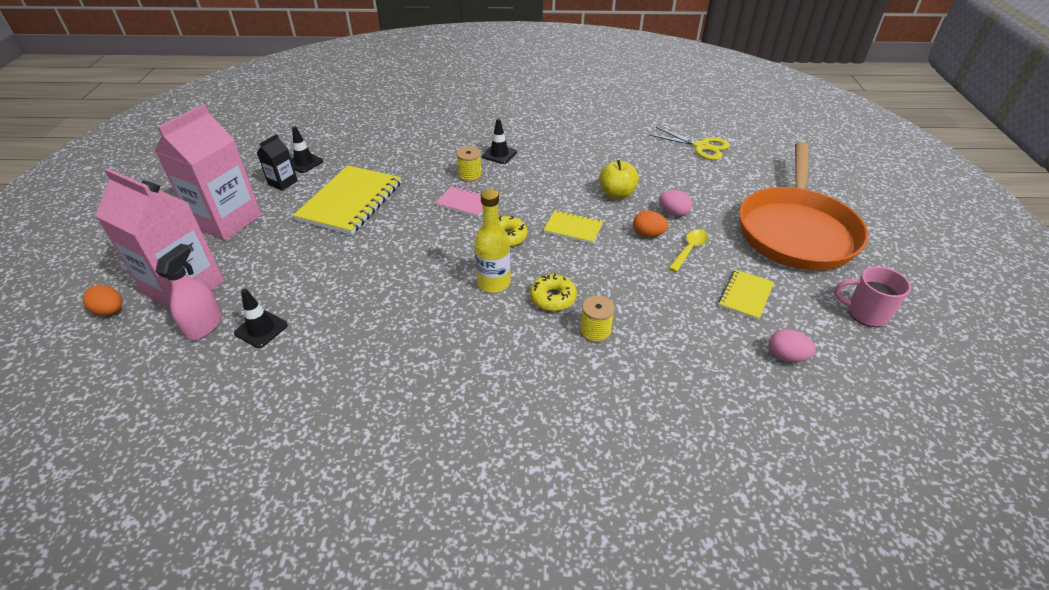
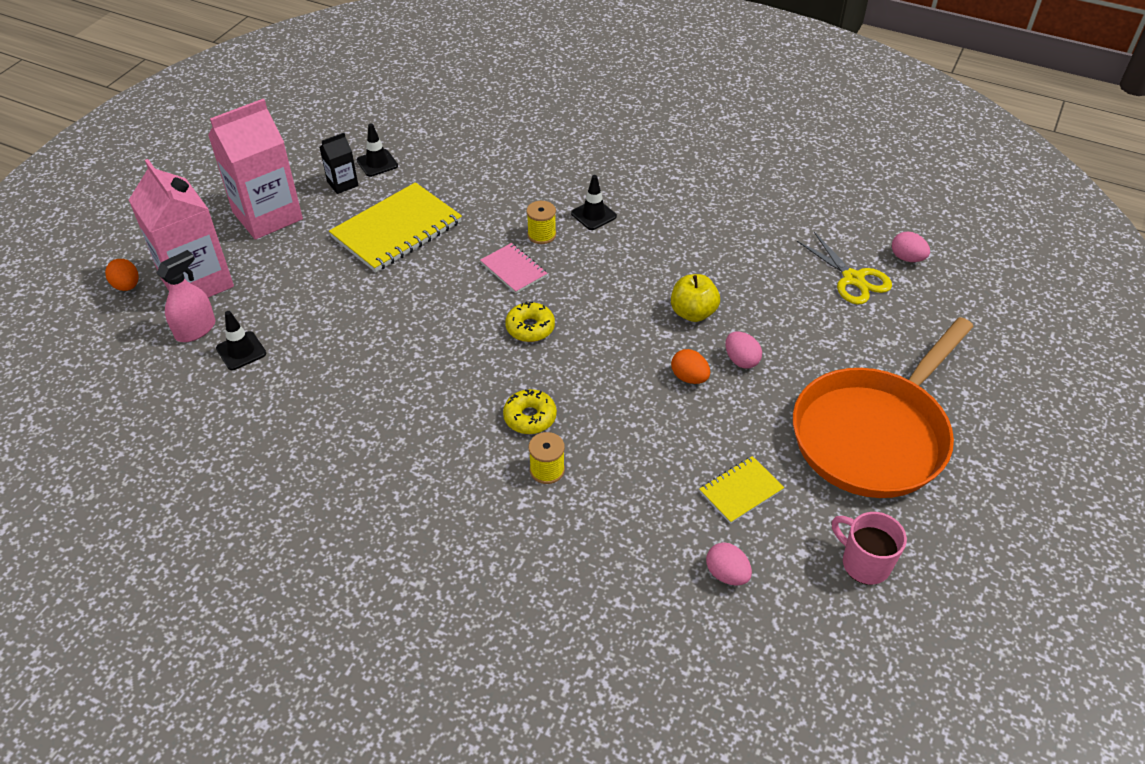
camera: 25 degrees right, 5 degrees up
(493, 283) = (481, 378): yellow bottle -> none
(573, 228) = (610, 341): yellow notebook -> none
(689, 249) = (722, 413): yellow spoon -> none
(723, 127) = (907, 258): none -> pink egg

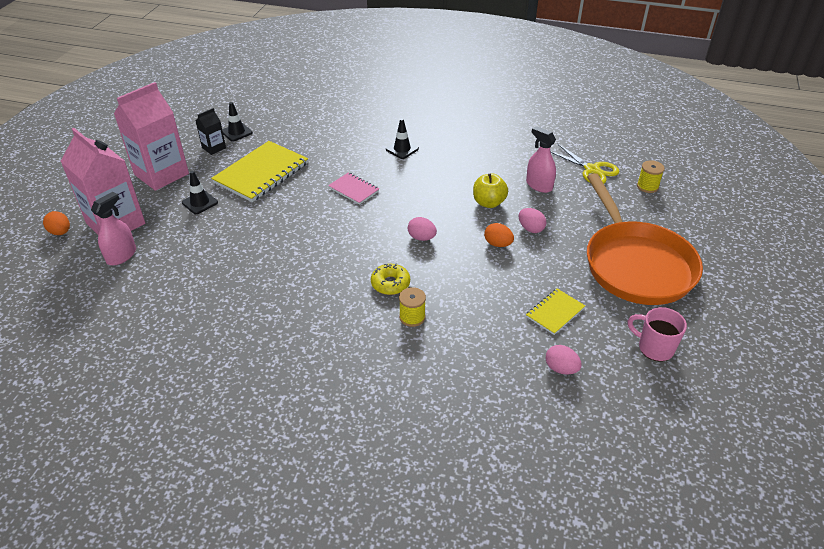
camera: 10 degrees left, 5 degrees down
(241, 351) = (160, 266): black traffic cone -> black traffic cone (200, 203)
(530, 328) = (375, 225): yellow donut -> none
(541, 235) = (368, 165): yellow spool -> yellow spool (647, 186)
(770, 294) = (539, 185): none -> pink spray bottle
(874, 434) = (635, 264): orange pan -> orange pan turned 45 degrees counterclockwise
(907, 258) = (623, 153): pink egg -> pink egg (421, 238)

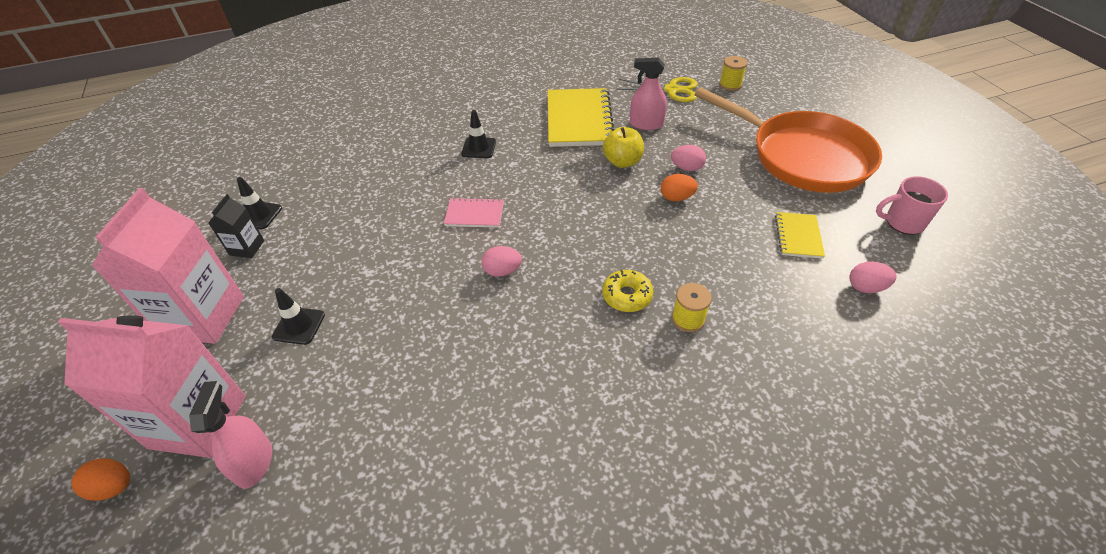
camera: 35 degrees left, 5 degrees up
(261, 173) = (344, 248): yellow notebook -> yellow notebook (579, 120)
(421, 238) = (601, 229): pink egg -> pink egg (502, 271)

